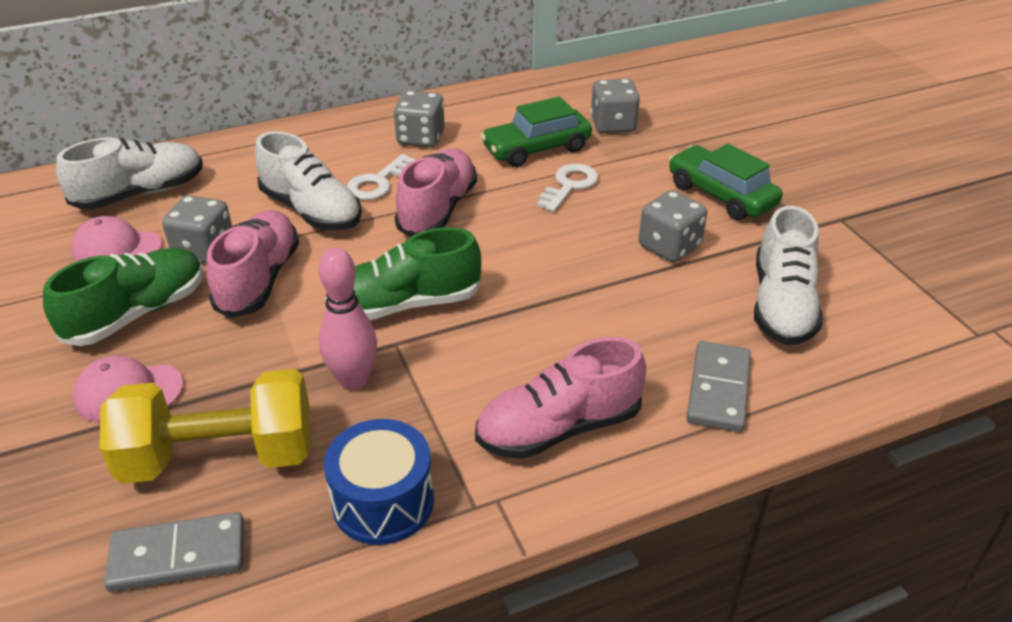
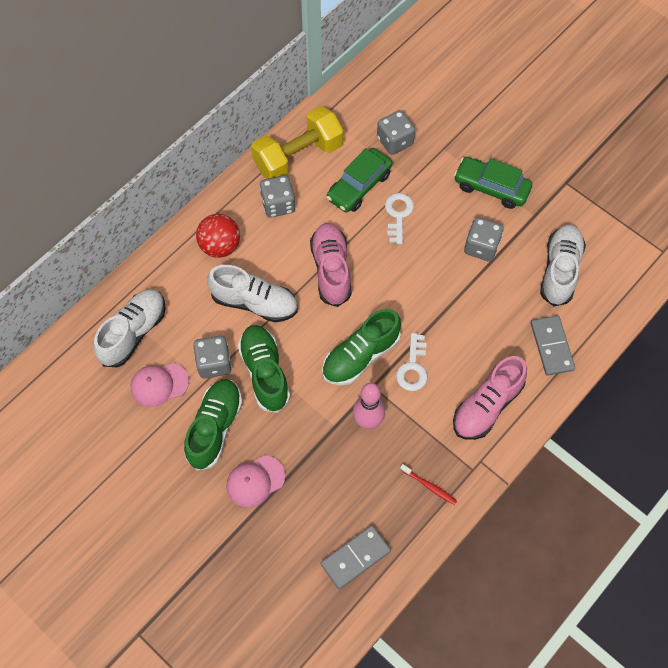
camera: 25 degrees left, 25 degrees up
(220, 457) = (334, 497): yellow dumbbell -> yellow dumbbell (298, 157)
(259, 279) = (265, 372): pink shoe -> green shoe
(318, 152) = (220, 246): none -> red ball
(378, 183) = (279, 260): white key -> white key (413, 367)
(383, 502) = (429, 486): blue drum -> red toothbrush
(781, 305) = (559, 270): white shoe -> white shoe turned 150 degrees counterclockwise

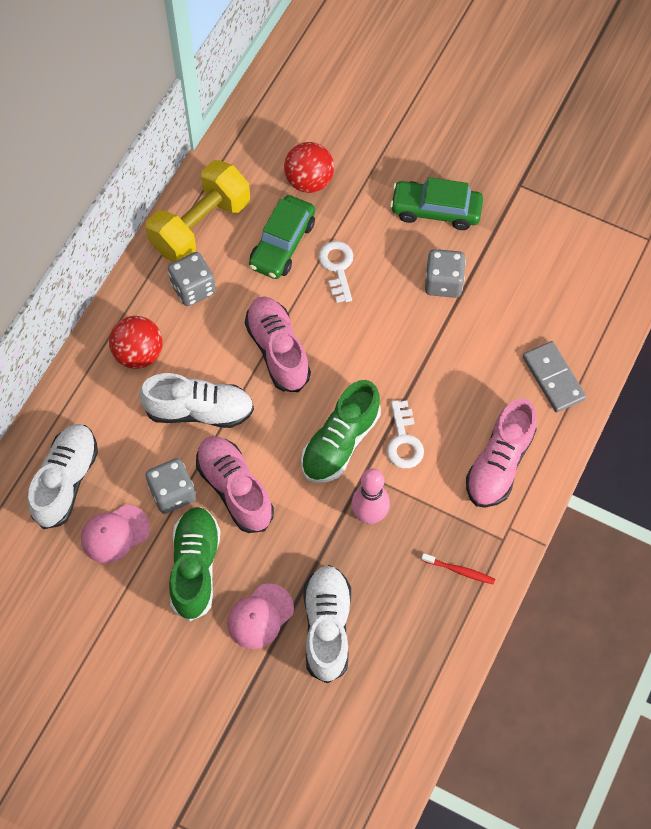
camera: 15 degrees left, 0 degrees up
(265, 372) = (235, 489): green shoe -> pink shoe
(355, 557) = (398, 672): grey domino -> none
(395, 141) = (309, 181): grey dice -> red ball
(559, 270) = (539, 288): white shoe -> white shoe (327, 627)

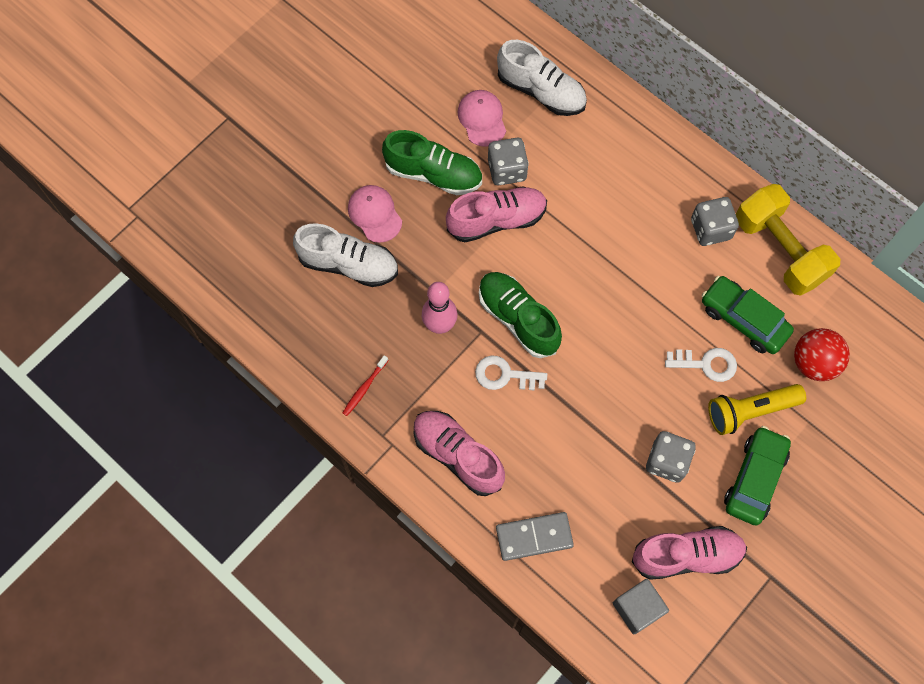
camera: 105 degrees right, 5 degrees up
(139, 354) = (651, 170): red ball -> none
(199, 410) = (581, 208): white shoe -> none
(278, 350) = (626, 288): pink shoe -> pink shoe (686, 556)
(373, 224) = (750, 411): none -> yellow flashlight
(586, 281) = (637, 608): none -> grey cube

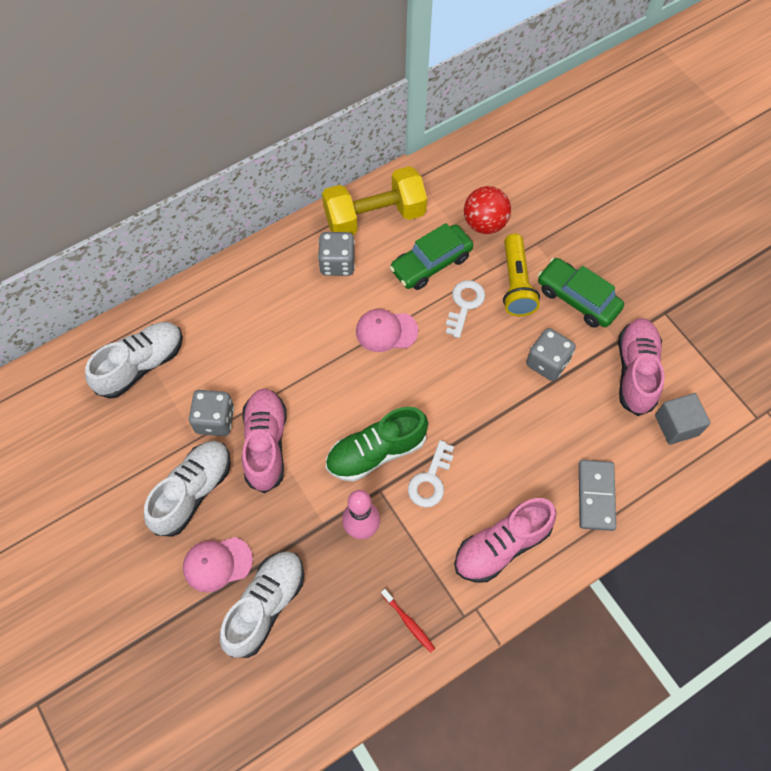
camera: 75 degrees left, 5 degrees down
(434, 174) = (193, 491): green shoe -> white shoe
(482, 119) = (149, 428): pink cap -> pink cap (386, 331)

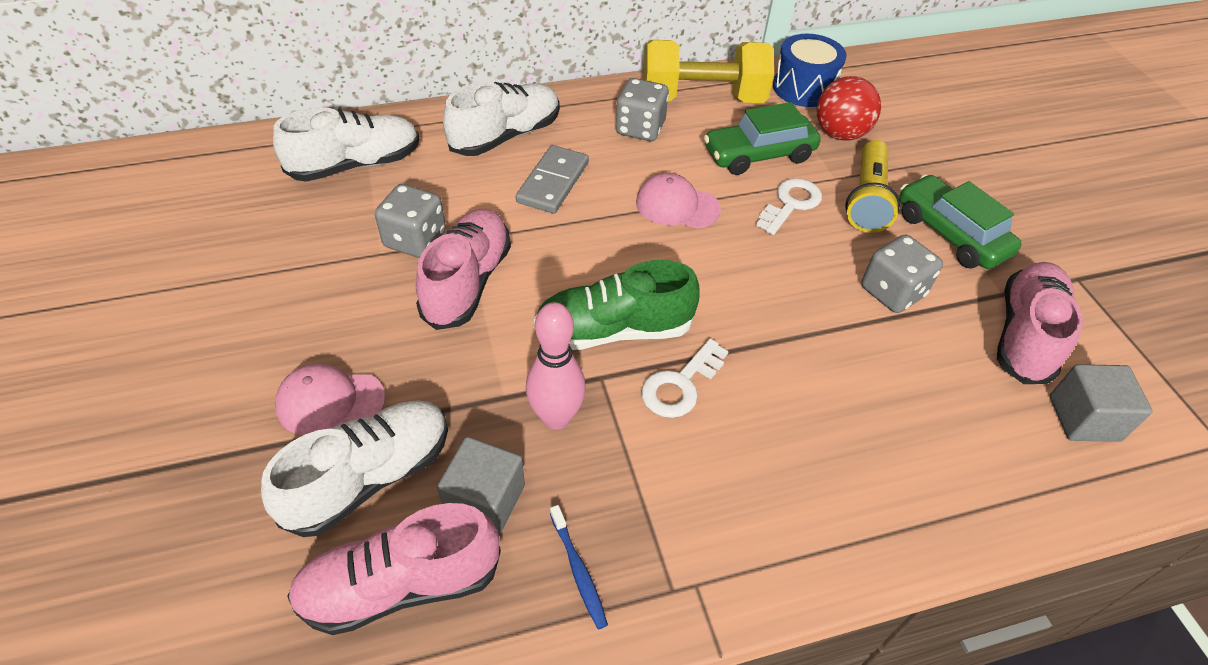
camera: 15 degrees right, 15 degrees down
(193, 491) = (345, 308): white shoe -> white shoe (506, 136)
(340, 597) = (485, 500): none -> grey cube
(408, 622) = (578, 571): red toothbrush -> blue toothbrush
(448, 181) = (803, 88): none -> blue drum
(501, 546) = (764, 504): pink shoe -> pink shoe (401, 585)
(596, 496) = (936, 478): grey domino -> grey domino (553, 182)

